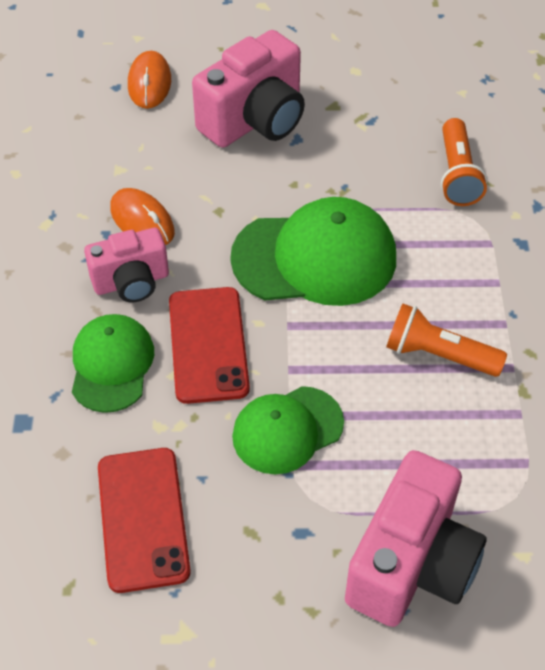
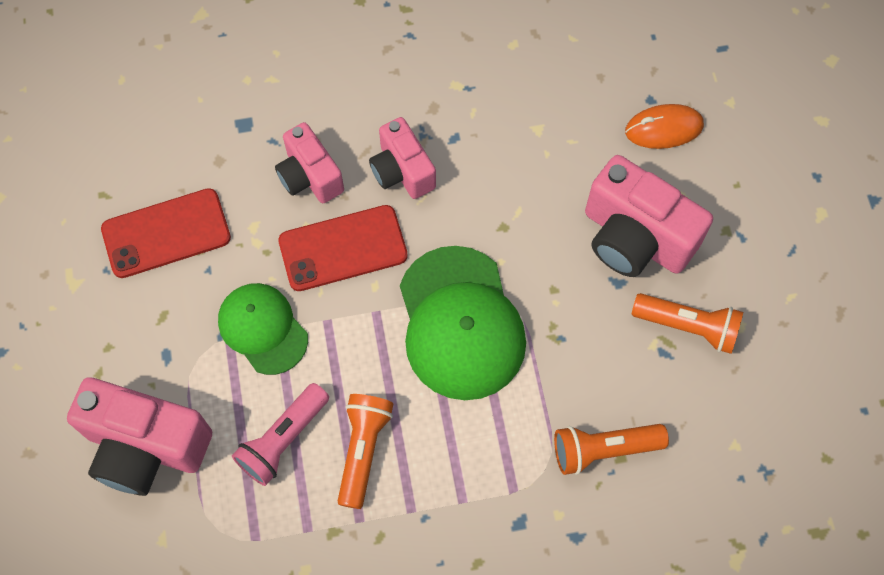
camera: 80 degrees right, 15 degrees up
(112, 365) = (309, 176): green cap -> pink camera
(142, 221) = (476, 163): orange mouse -> none
(349, 101) = (688, 326): none -> orange flashlight
(419, 424) = (283, 440): none -> pink flashlight

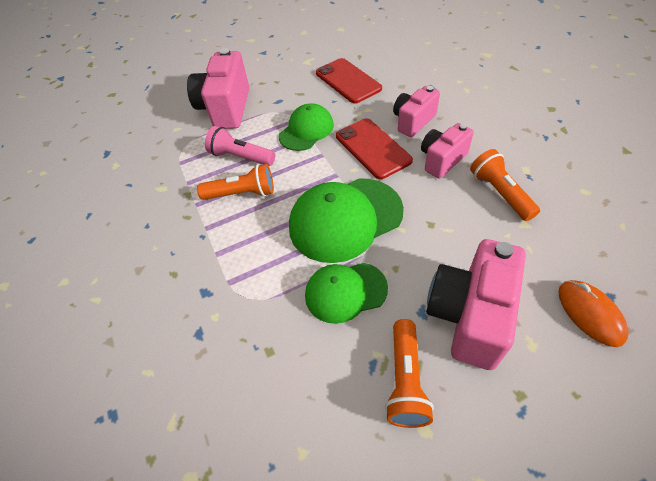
camera: 80 degrees right, 15 degrees down
(569, 354) = (345, 292): none -> green cap
(603, 449) = (273, 336): orange flashlight -> orange flashlight (500, 193)

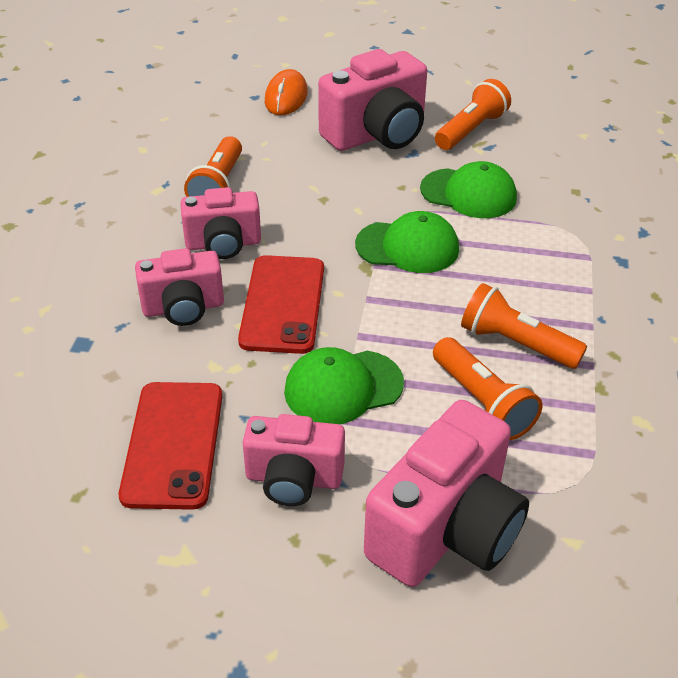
camera: 150 degrees left, 10 degrees down
(241, 157) = (482, 402): pink flashlight -> orange flashlight
(293, 94) = (293, 479): none -> pink camera
(345, 219) = (407, 247): green cap -> green cap, size x0.62

